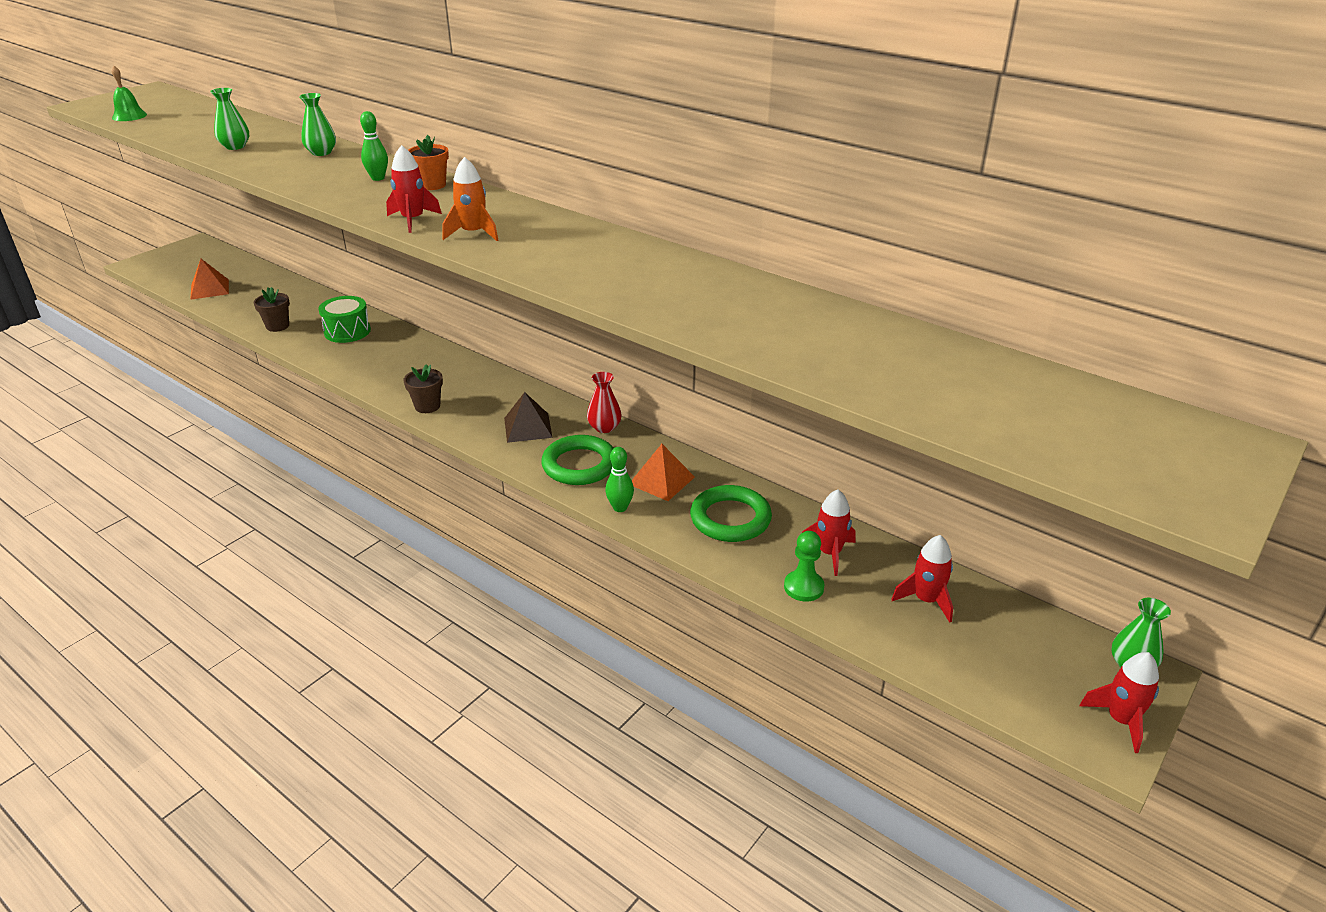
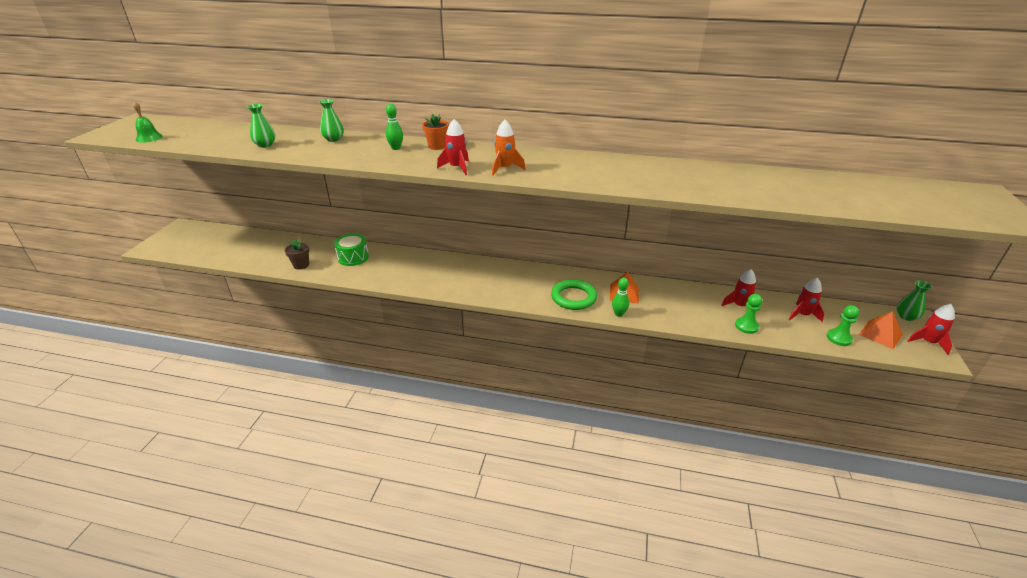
camera: 25 degrees left, 0 degrees up
(209, 289) = (225, 253): orange pyramid -> orange pyramid (880, 334)
(427, 406) = (452, 288): brown flower pot -> none
(528, 427) = (523, 285): brown pyramid -> none
(604, 427) = (565, 274): red vase -> none
(730, 519) = (677, 303): green ring -> none
(948, 657) = (839, 338): none -> green pawn

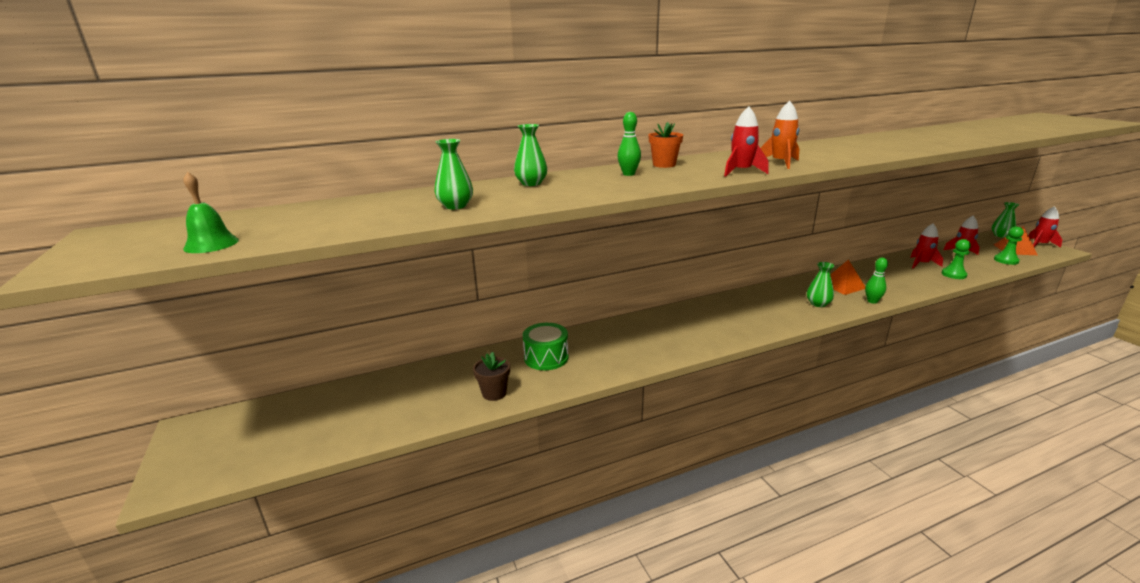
camera: 35 degrees left, 10 degrees down
(573, 297) = (818, 304): green ring -> green vase

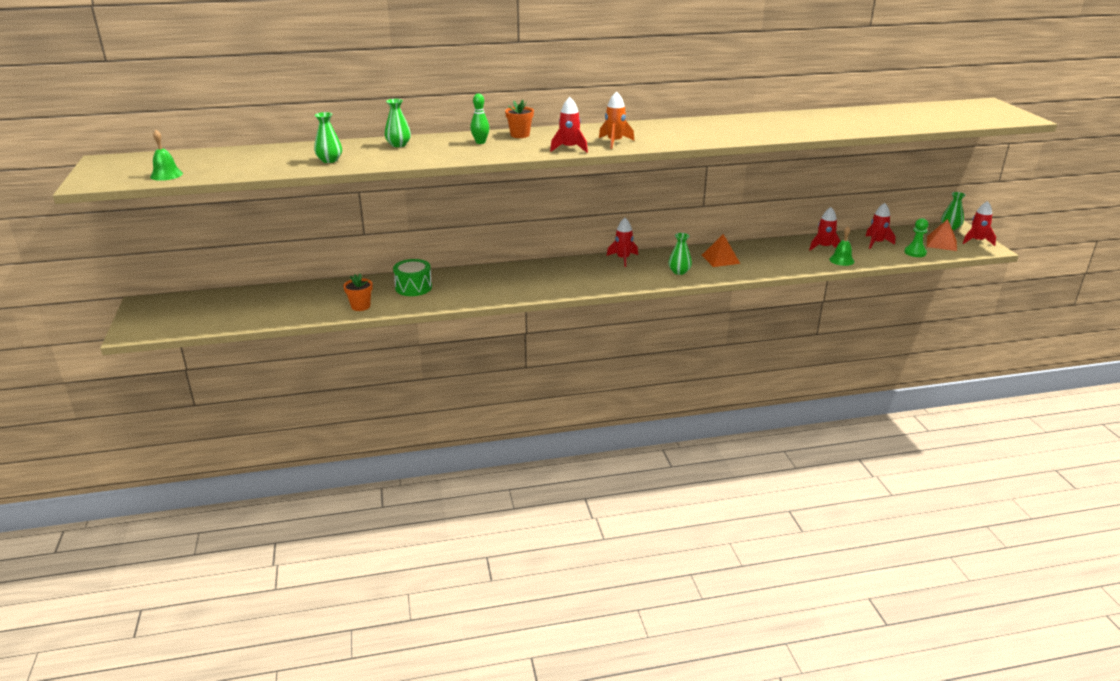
camera: 10 degrees right, 5 degrees up
(494, 393) = (360, 306): brown flower pot -> orange flower pot
(748, 296) = (623, 259): none -> red rocket
(872, 301) = (731, 275): green bowling pin -> none
(953, 274) = (841, 260): green pawn -> green bell

